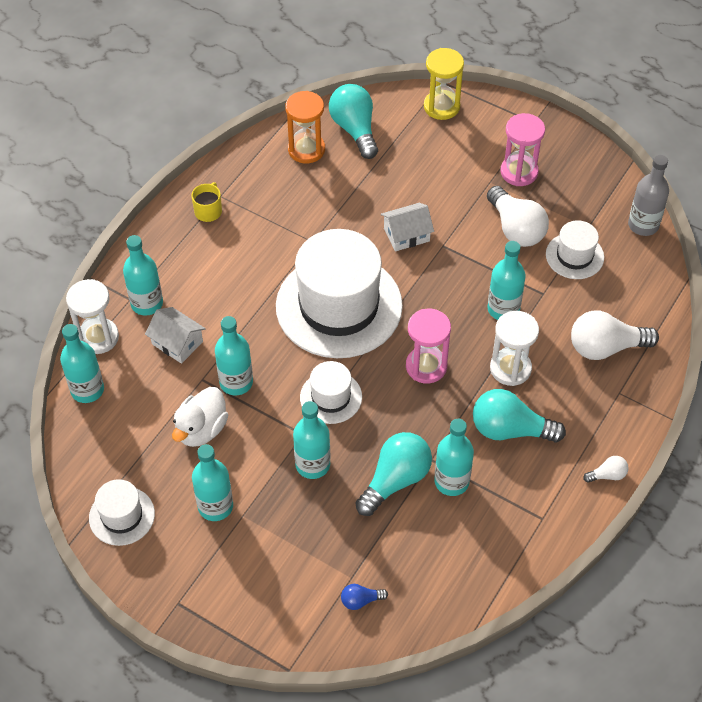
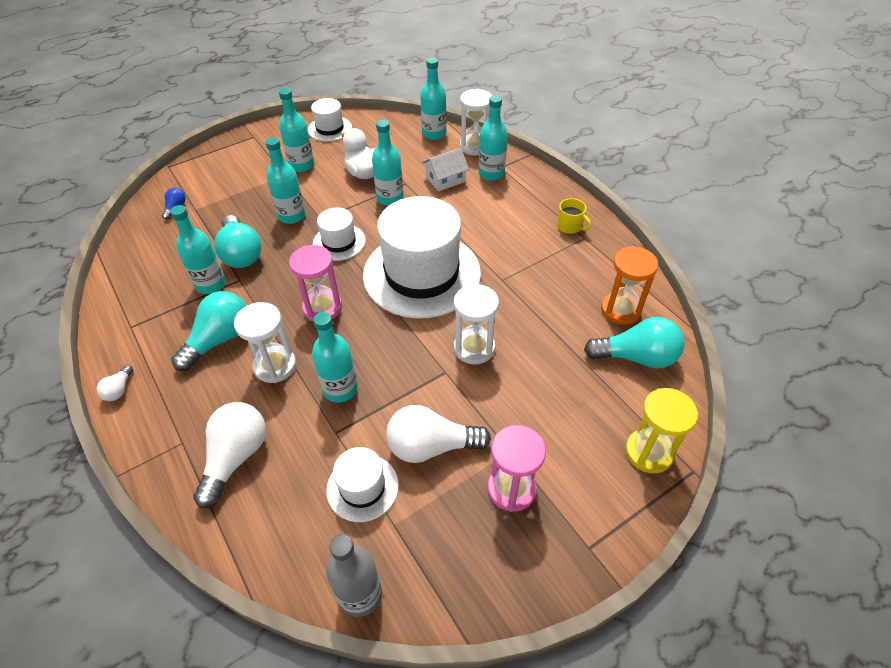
camera: 115 degrees right, 5 degrees down
(406, 235) = (474, 348): white house -> white hourglass

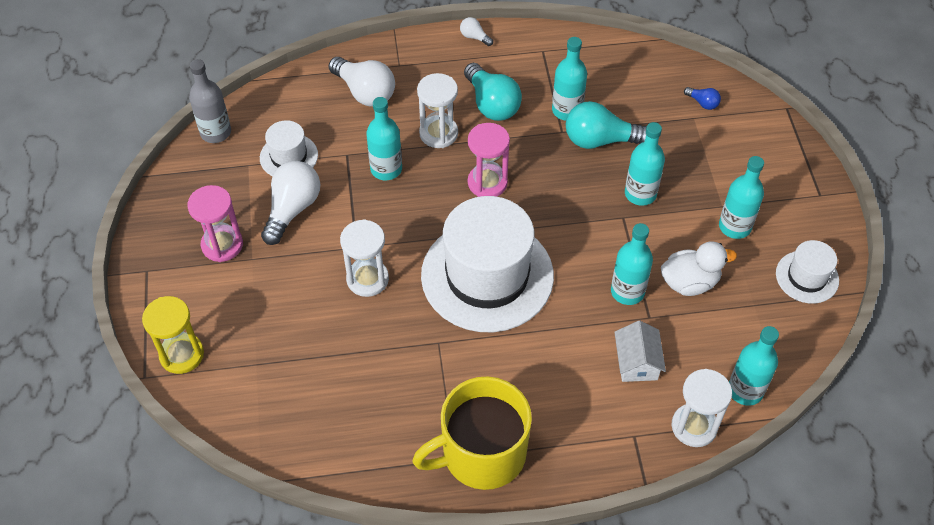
camera: 115 degrees right, 5 degrees up
(339, 242) = (575, 222): white hat -> none
(491, 173) = (625, 418): turquoise bottle -> none
(570, 226) = (481, 453): yellow mug -> yellow mug, size x2.48
(620, 310) = (333, 429): orange hourglass -> none
(636, 357) = (272, 406): turquoise light bulb -> none

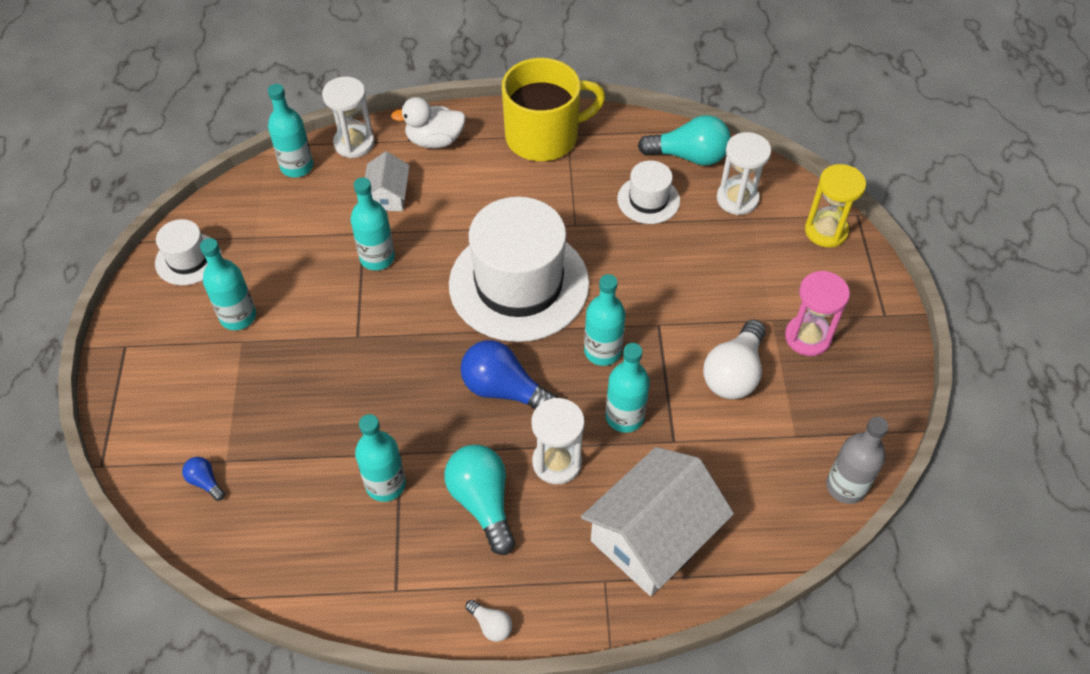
camera: 175 degrees left, 0 degrees up
(289, 156) = (746, 444): white hat -> white hat (648, 200)
(365, 92) = (652, 536): white light bulb -> white house
(367, 279) = (645, 289): white hourglass -> white hourglass (737, 199)
(487, 183) = (504, 389): pink hourglass -> blue light bulb
(599, 140) = (355, 437): turquoise light bulb -> turquoise light bulb (689, 156)
(640, 194) = (329, 362): turquoise bottle -> turquoise bottle (602, 351)
(689, 282) = (310, 262): white duck -> white duck (434, 140)

